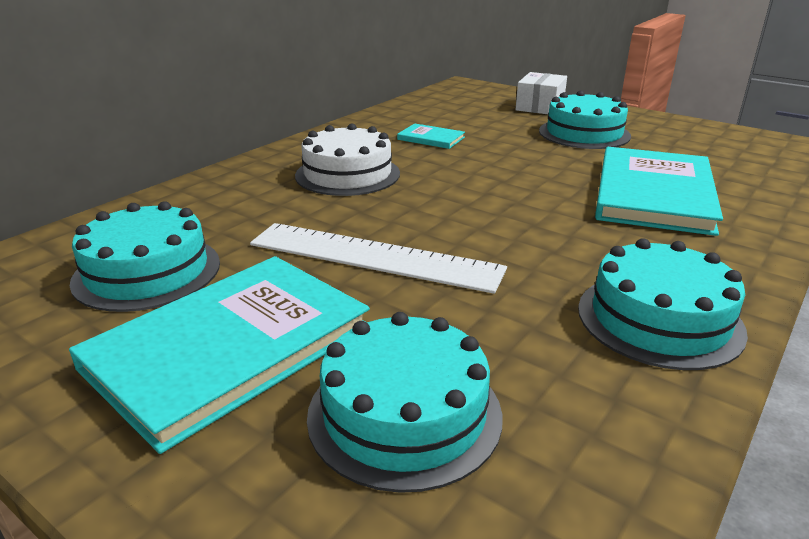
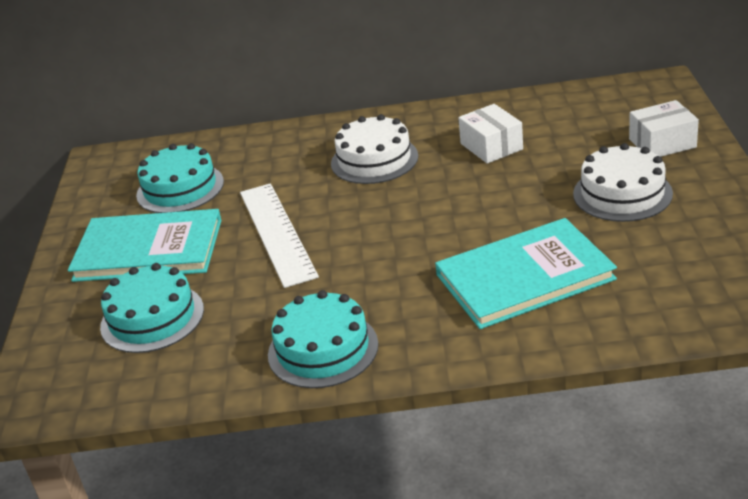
camera: 55 degrees right, 5 degrees up
(431, 138) = (491, 146): turquoise book -> white box
(584, 133) = (622, 193): turquoise cake -> white cake

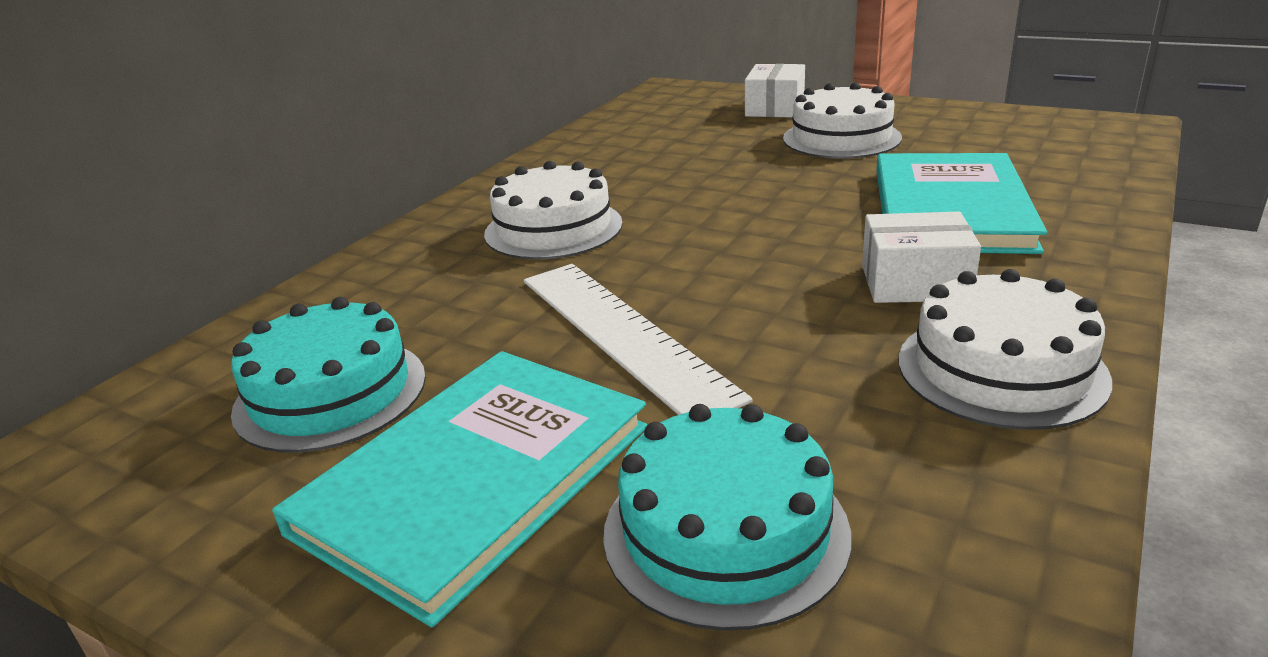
camera: 60 degrees left, 5 degrees down
(277, 233) = (623, 334): white ruler -> white ruler turned 45 degrees clockwise
(323, 349) = (1001, 369): turquoise cake -> white cake
(491, 146) = (647, 167): white box -> white box (915, 282)

